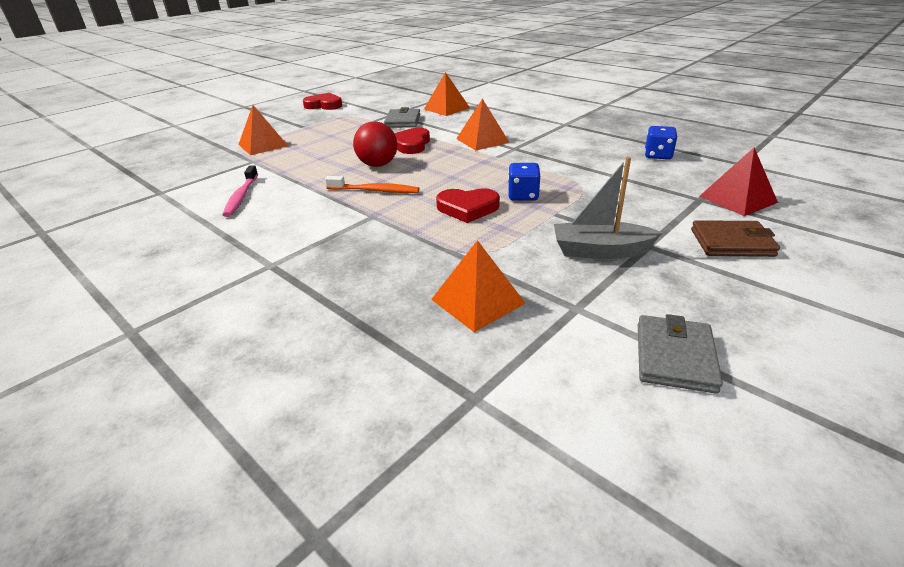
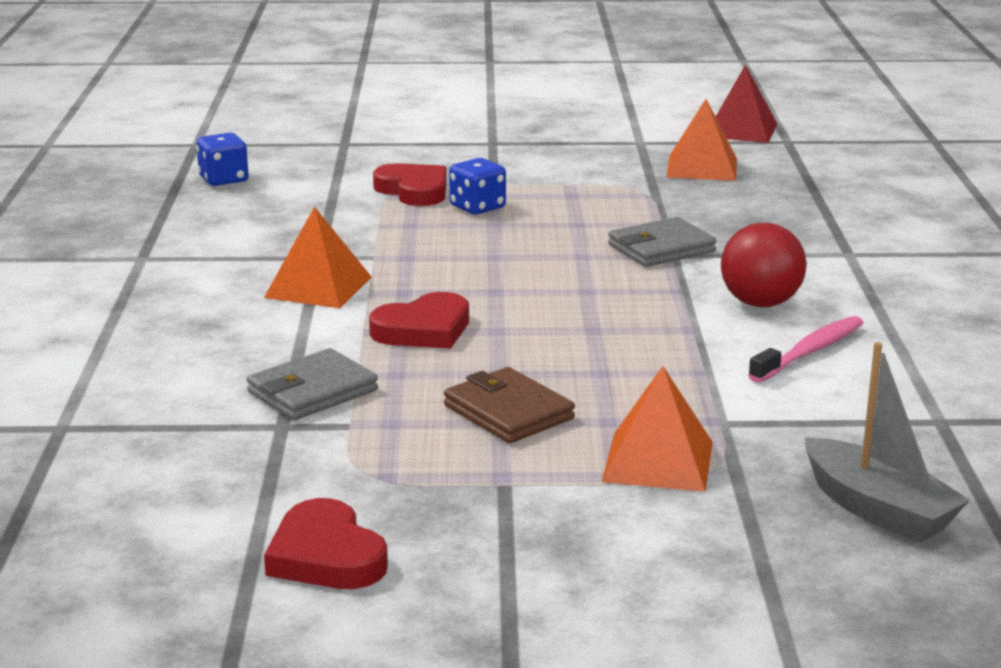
camera: 135 degrees left, 10 degrees down
(375, 191) = (619, 280): orange toothbrush -> none
(378, 165) = (544, 316): red ball -> red ball (760, 303)
(446, 108) = (163, 384): orange pyramid -> none
(467, 208) = (561, 220): red heart -> red heart (414, 190)
(600, 251) = (538, 153): grey boat -> grey boat (878, 509)
(674, 357) = (637, 112): grey wallet -> grey wallet (661, 248)
(731, 243) = (432, 122): brown wallet -> brown wallet (508, 412)
(737, 199) = (320, 132): red pyramid -> red pyramid (741, 130)

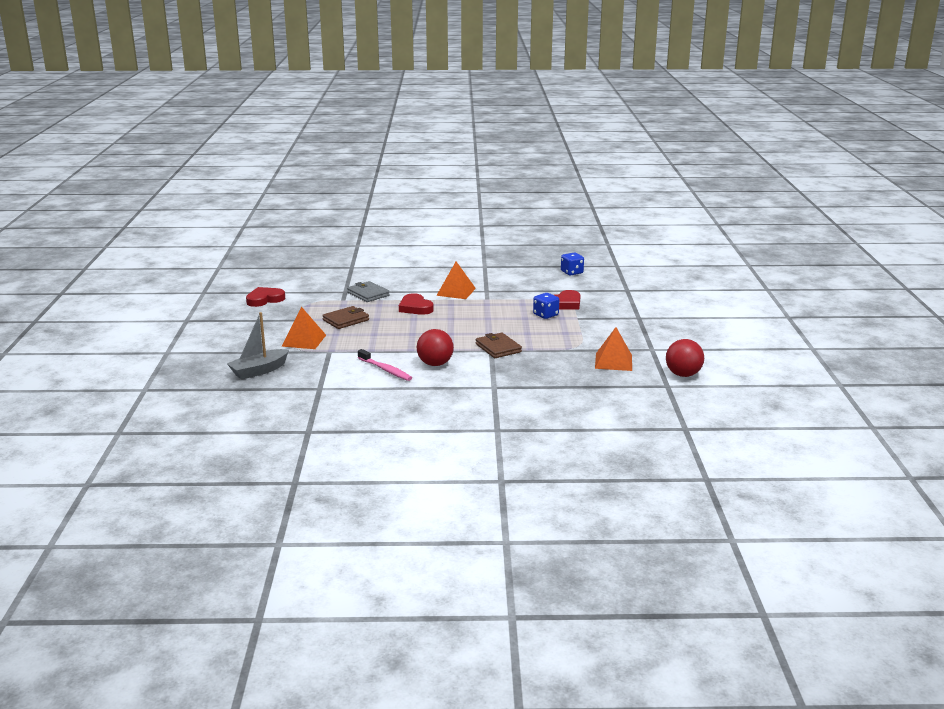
camera: 90 degrees right, 0 degrees up
(661, 248) = (498, 348): grey wallet -> brown wallet
(741, 130) = (683, 374): red pyramid -> red ball

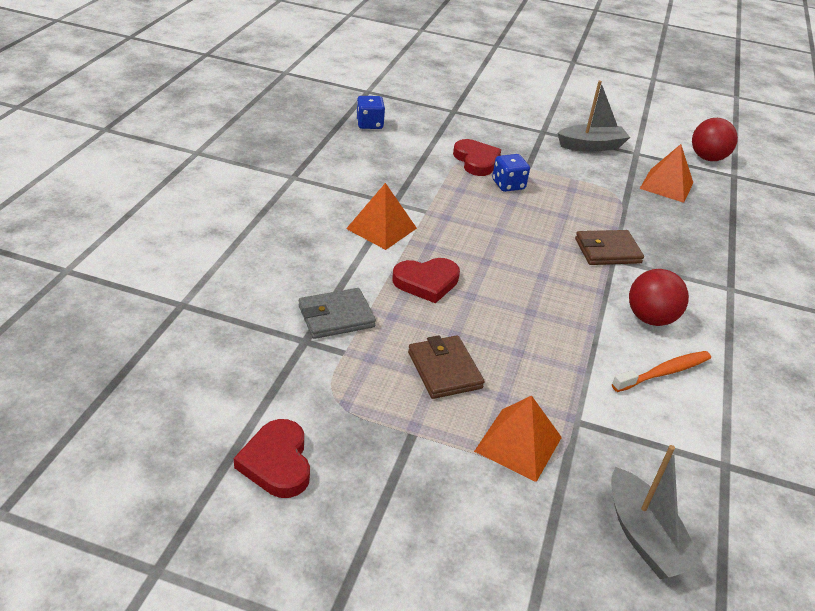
camera: 75 degrees left, 15 degrees up
(385, 370) = (664, 372): pink toothbrush -> orange toothbrush
(639, 334) = (591, 146): none -> grey boat

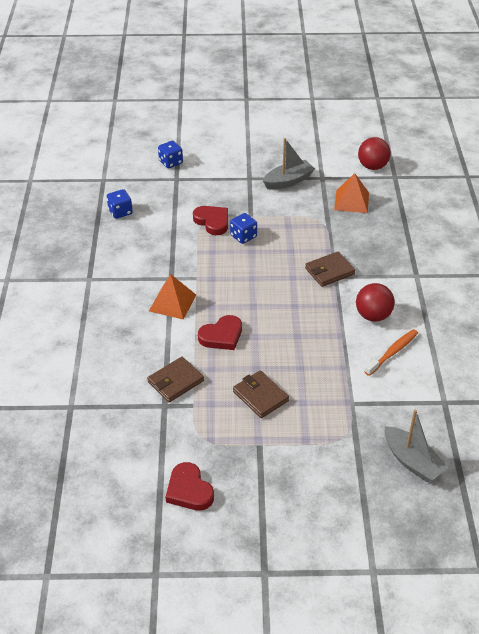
camera: 15 degrees left, 5 degrees up
(336, 317) = (175, 381): grey wallet -> brown wallet
(455, 95) = (171, 162): none -> blue dice
(518, 444) = (323, 430): orange pyramid -> none

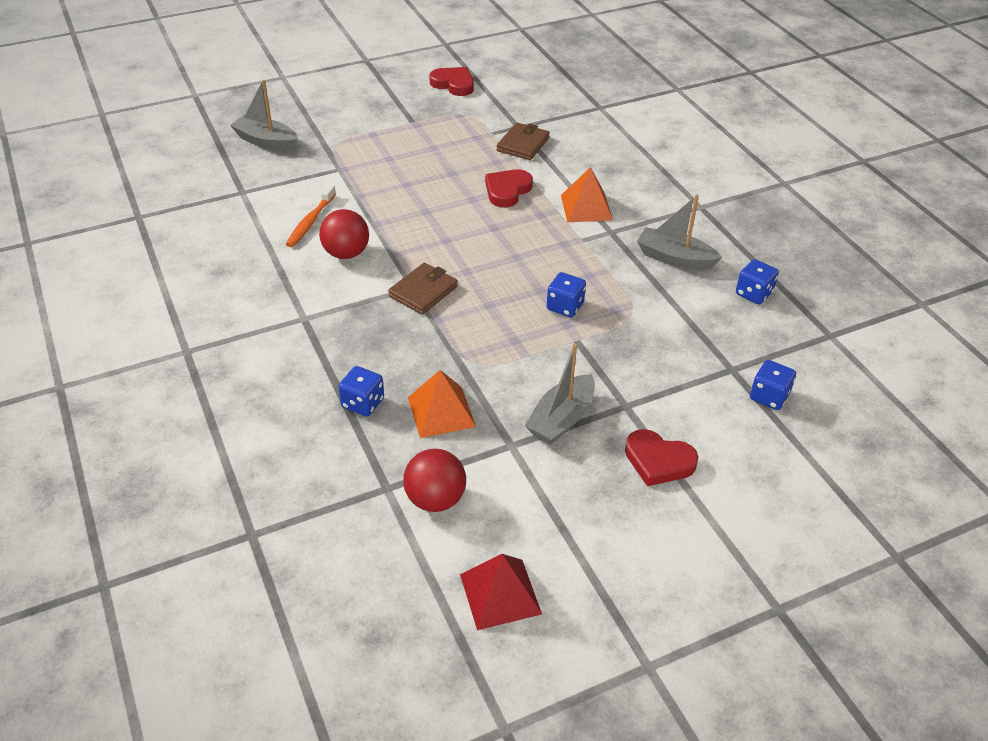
camera: 155 degrees right, 0 degrees up
(146, 247) = (674, 258): none -> grey boat
(212, 222) = (622, 315): red heart -> red heart (658, 461)
(260, 396) = (433, 153): brown wallet -> none
(359, 130) = (500, 594): none -> red pyramid
(394, 216) = (363, 403): none -> blue dice

